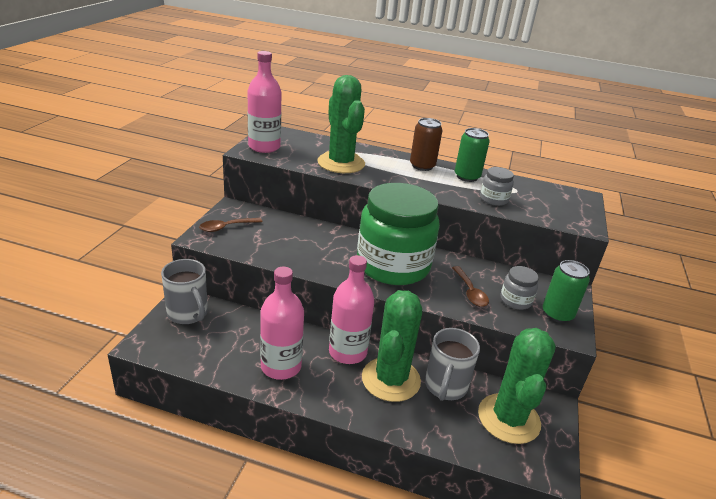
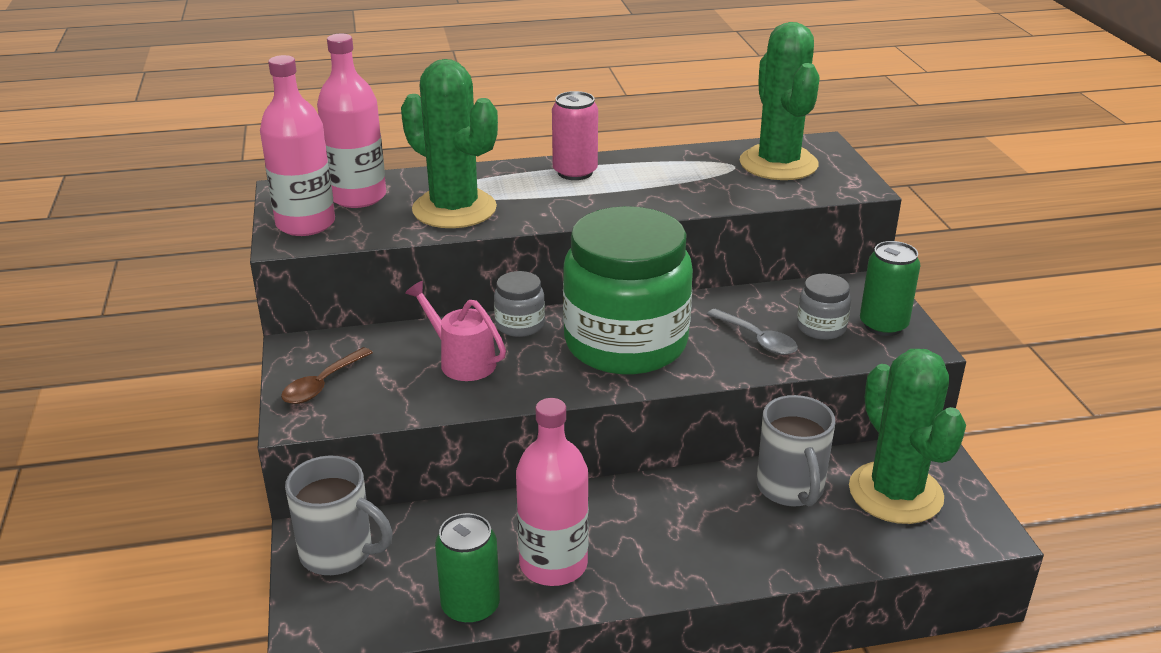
camera: 25 degrees left, 0 degrees up
(300, 241) = (461, 361): none -> pink watering can
(347, 352) = (627, 501): pink bottle -> pink bottle (358, 197)
(391, 379) = (715, 512): green cactus -> green cactus (778, 164)
(422, 166) = (575, 172): brown can -> pink can
(467, 177) = (651, 168): green can -> green can (470, 606)
(470, 292) = (757, 339): brown spoon -> grey spoon
(493, 199) = (717, 190): grey jar -> grey jar (520, 325)

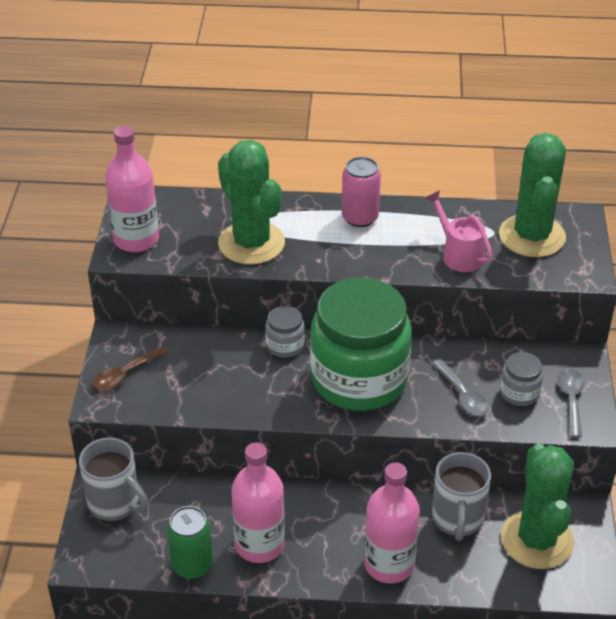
camera: 15 degrees right, 10 degrees up
(358, 197) = (182, 216): pink bottle -> pink bottle (389, 564)
(461, 361) = (230, 372): pink watering can -> pink watering can (458, 254)
(883, 325) = (571, 400): green can -> grey spoon

